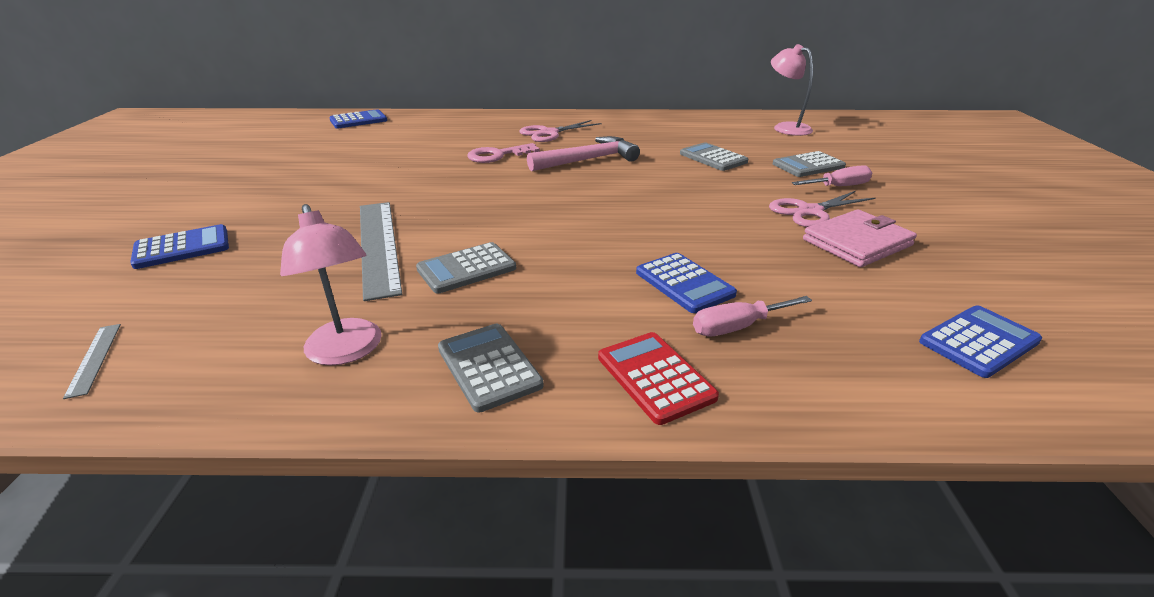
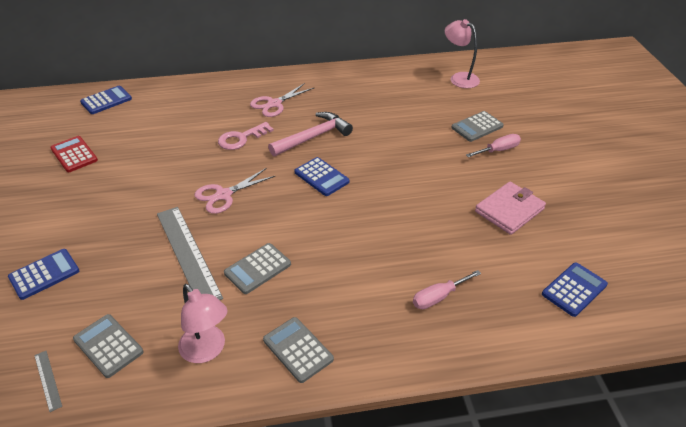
camera: 10 degrees left, 10 degrees up
(655, 377) = (395, 343): red calculator -> red calculator (74, 154)
(684, 283) = (402, 263): blue calculator -> blue calculator (321, 177)
(713, 158) = (407, 124): grey calculator -> grey calculator (108, 346)
(810, 211) = (479, 181): pink scissors -> pink scissors (224, 195)

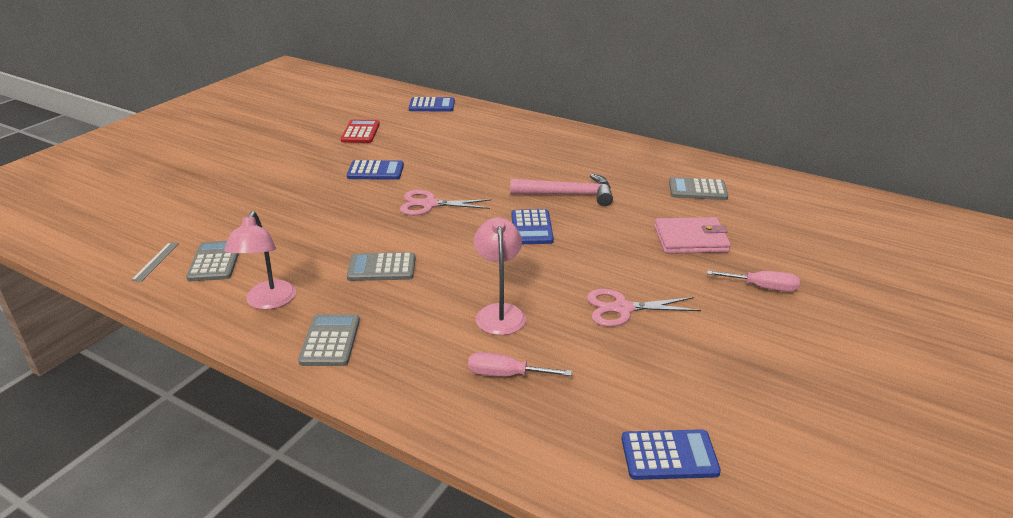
camera: 40 degrees right, 10 degrees down
(44, 274) = (240, 198): blue calculator -> blue calculator (375, 171)
(187, 254) = (346, 231): grey ruler -> none
(241, 138) = (501, 170): pink key -> none
(274, 104) = (567, 156): pink scissors -> pink scissors (622, 309)
(459, 78) = (808, 205): pink lamp -> pink lamp (499, 312)
(477, 127) = (765, 256): grey calculator -> grey calculator (697, 190)
(509, 210) = (695, 345): pink wallet -> pink wallet (690, 239)

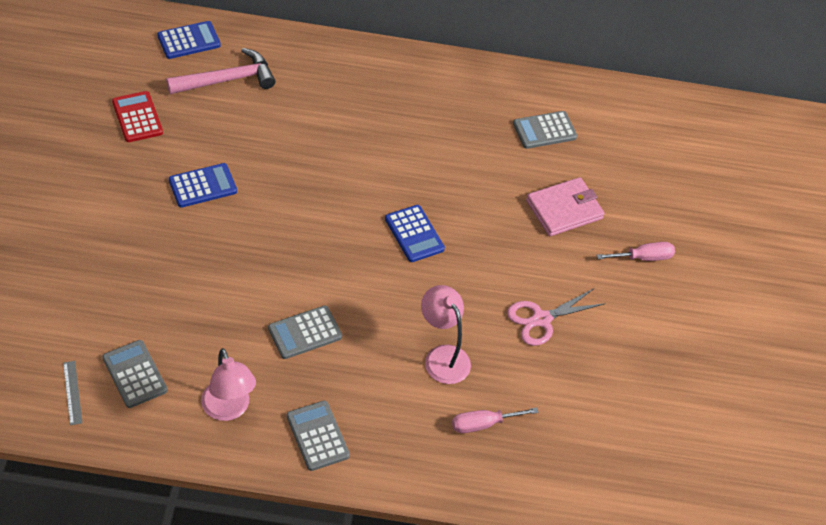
camera: 30 degrees left, 20 degrees up
(429, 204) = (294, 226): pink scissors -> none
(568, 194) = (425, 172): pink hammer -> pink hammer (227, 80)
(669, 455) = (633, 460): blue calculator -> none

